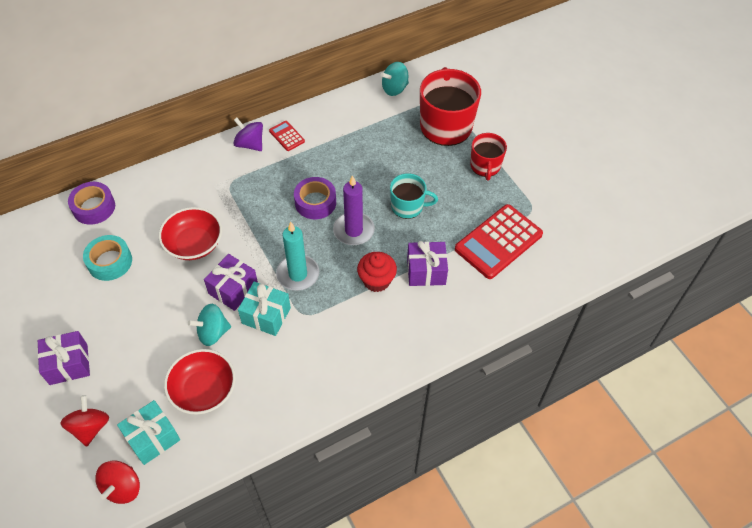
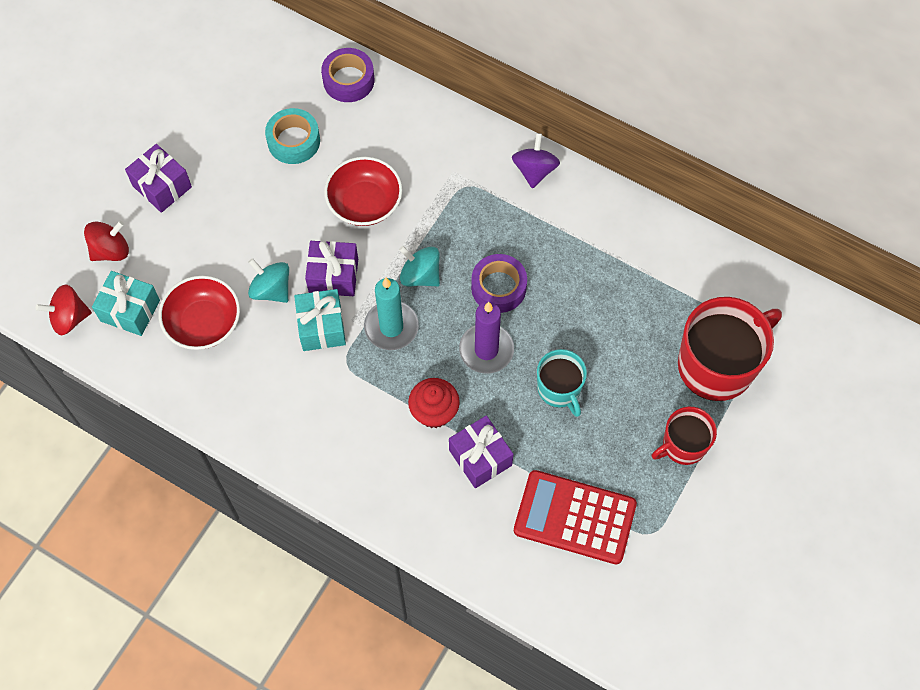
camera: 60 degrees right, 10 degrees up
(286, 136) = (573, 200): red calculator -> none
(394, 89) = (735, 273): turquoise spinning top -> turquoise spinning top (420, 275)

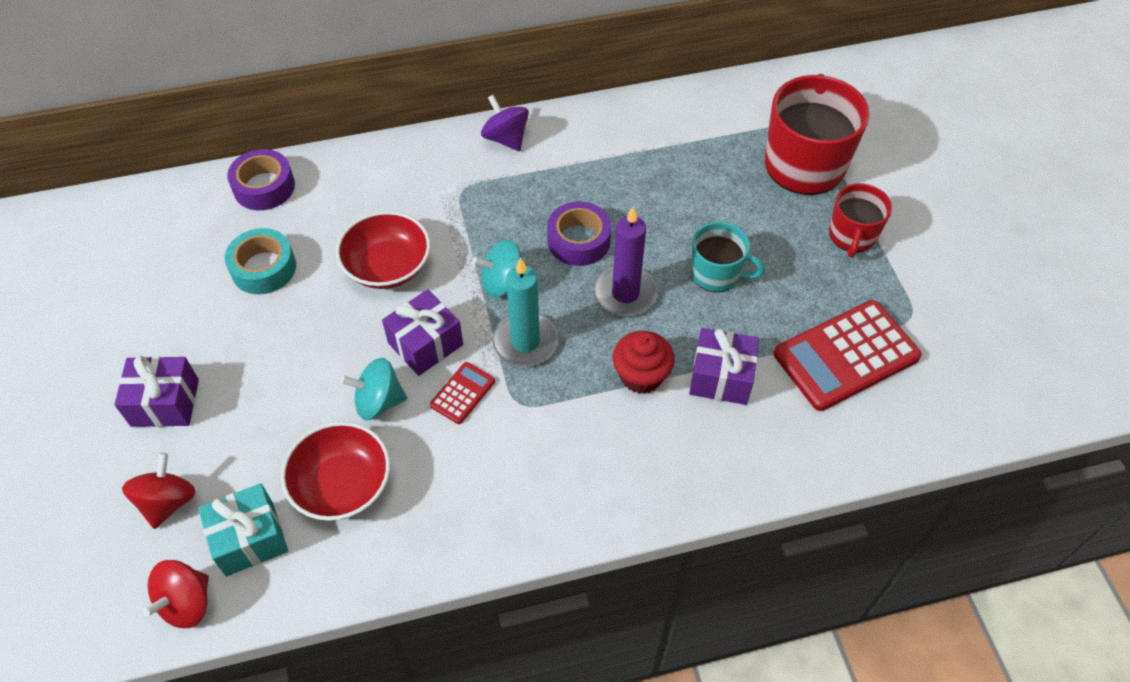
camera: 45 degrees left, 10 degrees down
(321, 327) = (462, 393): turquoise gift -> red calculator

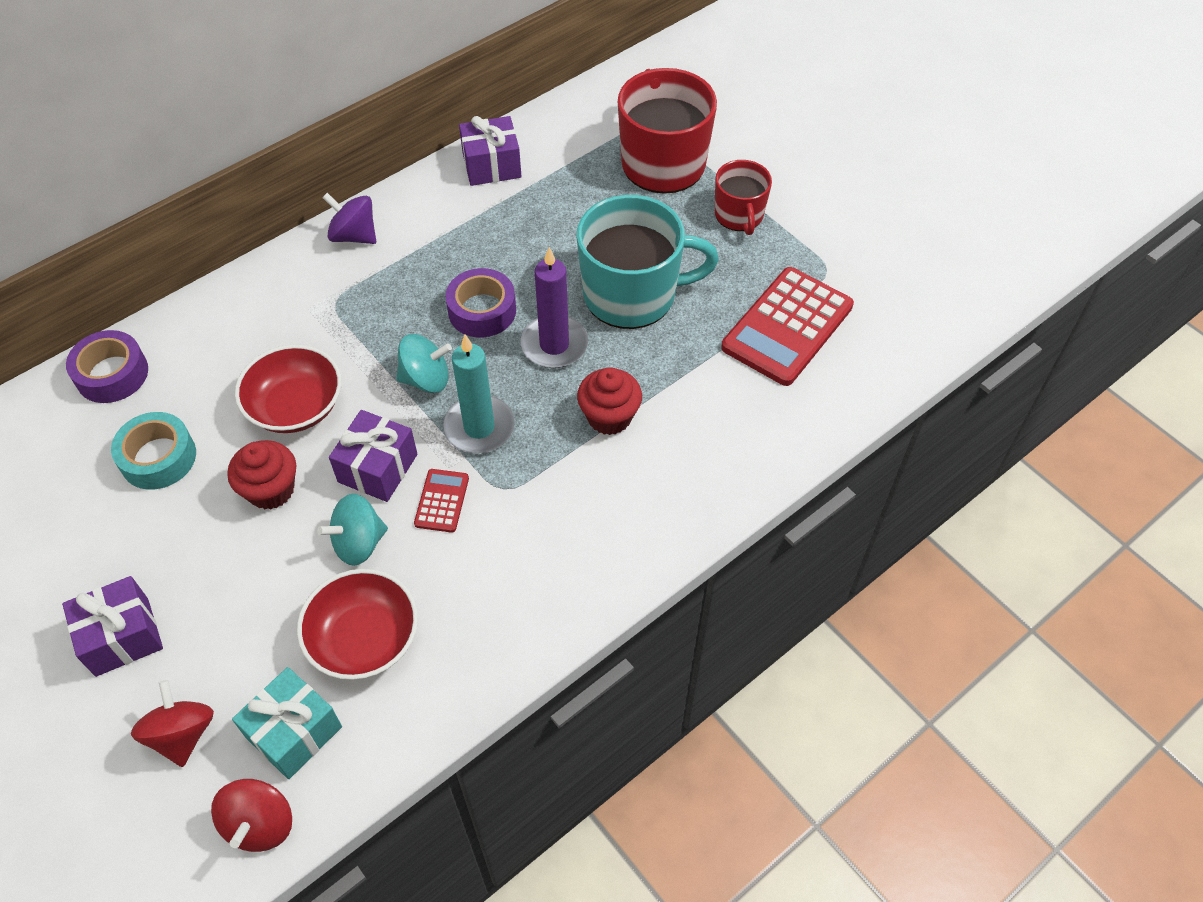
camera: 25 degrees left, 0 degrees up
(334, 328) = (271, 490): none -> red cupcake
(503, 283) = (426, 379): turquoise spinning top -> turquoise spinning top turned 150 degrees counterclockwise
(717, 273) = (632, 294): turquoise mug -> turquoise mug, size x1.77
(721, 377) = (684, 389): purple gift -> purple gift (491, 165)

